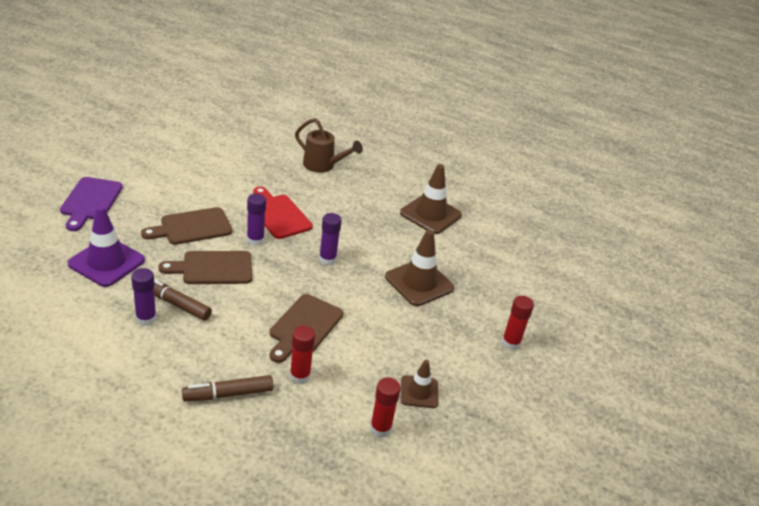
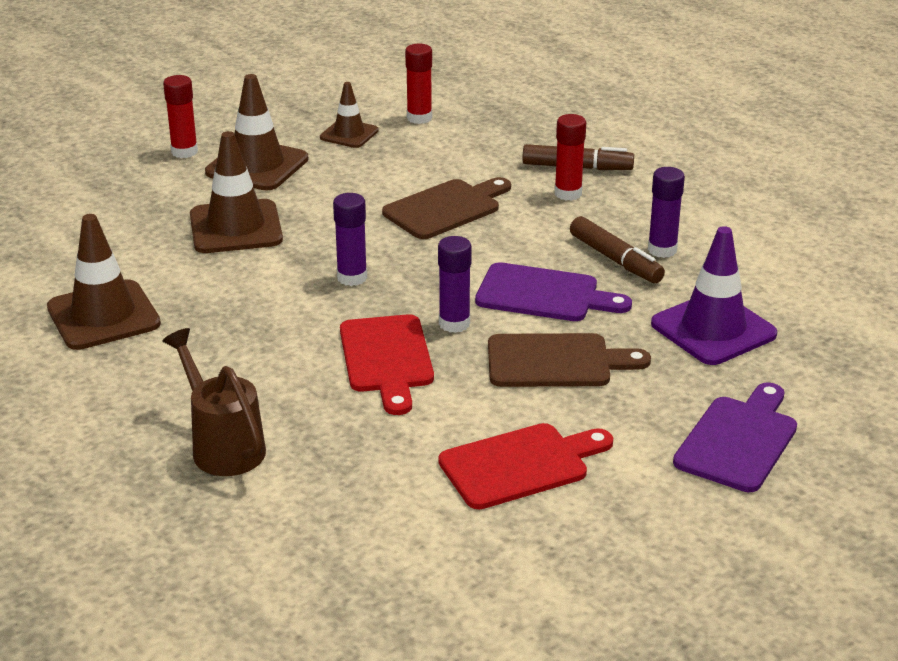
camera: 150 degrees left, 5 degrees down
(192, 176) = (520, 465): none -> red cutting board
(213, 268) = (543, 294): brown cutting board -> purple cutting board
(300, 376) = (482, 167): red glue stick -> red glue stick (568, 193)
(453, 340) = (257, 166): none -> brown traffic cone

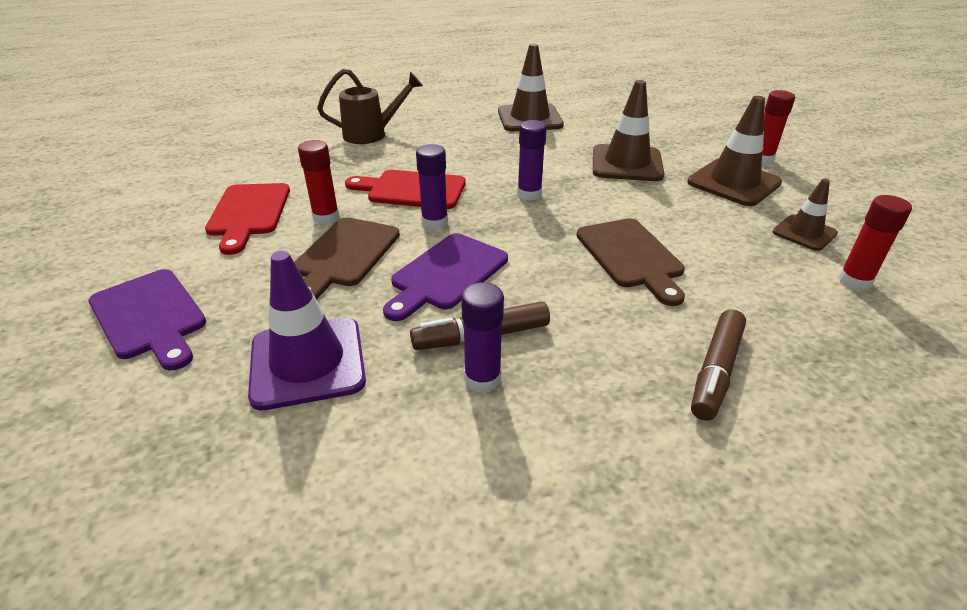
camera: 110 degrees right, 5 degrees up
(568, 193) = (644, 344): red glue stick -> red glue stick (326, 218)

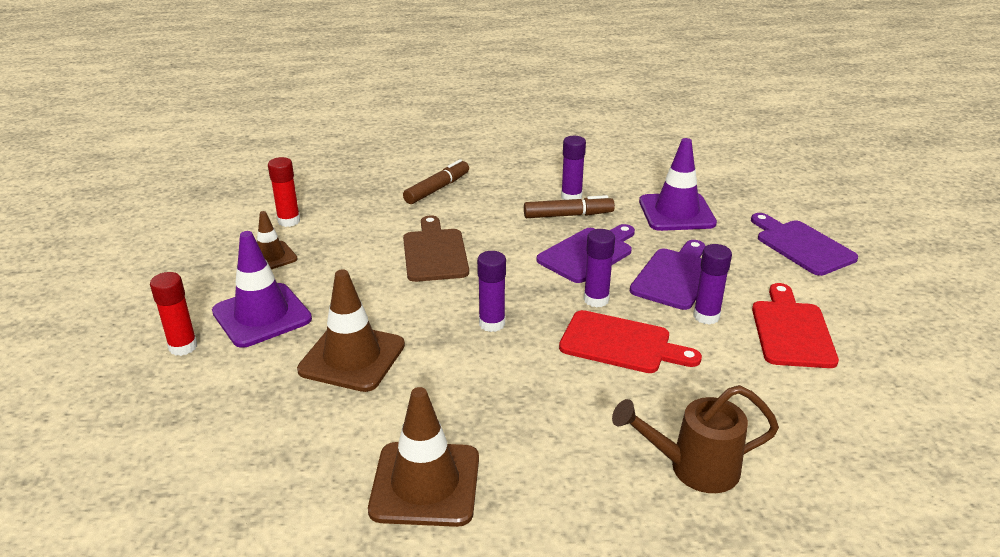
camera: 170 degrees left, 5 degrees down
(326, 218) = (706, 316): red glue stick -> purple glue stick
(344, 255) = (675, 276): brown cutting board -> purple cutting board
(733, 183) = (262, 315): brown traffic cone -> purple traffic cone

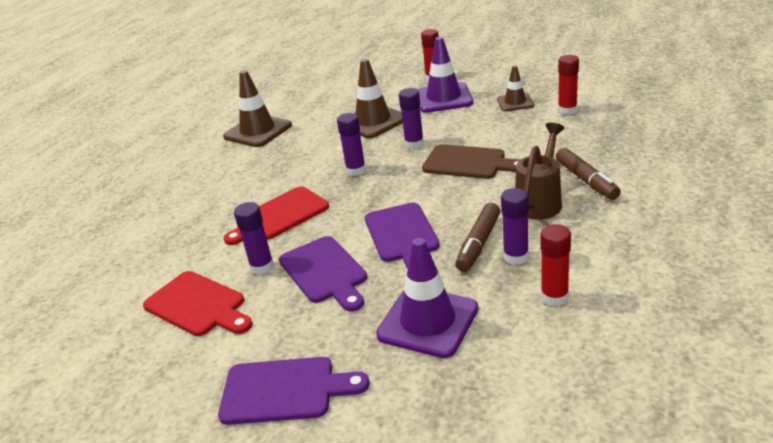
camera: 125 degrees right, 0 degrees up
(596, 300) = (337, 220): purple glue stick -> purple glue stick (414, 144)
(603, 176) = (554, 297): none -> red glue stick
(693, 468) = (164, 207): brown watering can -> brown watering can (540, 201)

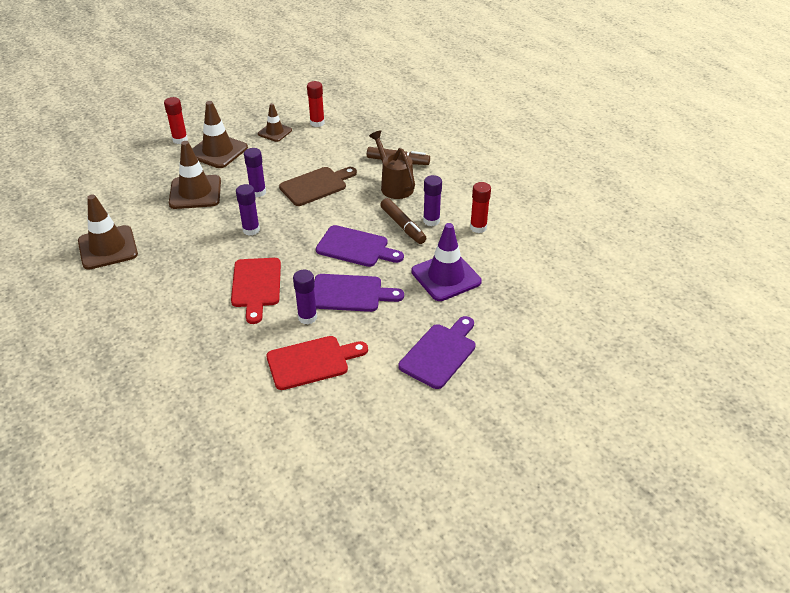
camera: 60 degrees left, 10 degrees up
(444, 98) = (218, 151): purple traffic cone -> brown traffic cone

